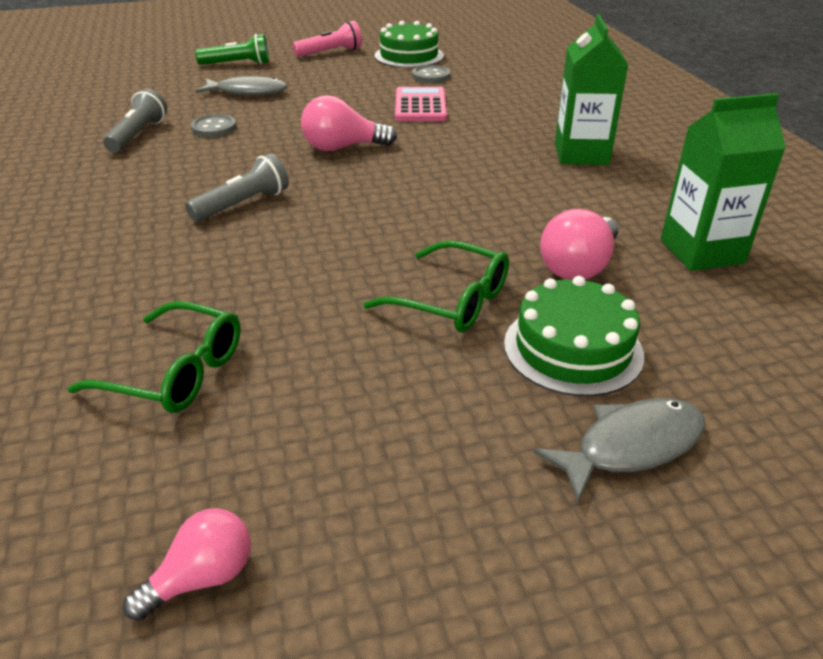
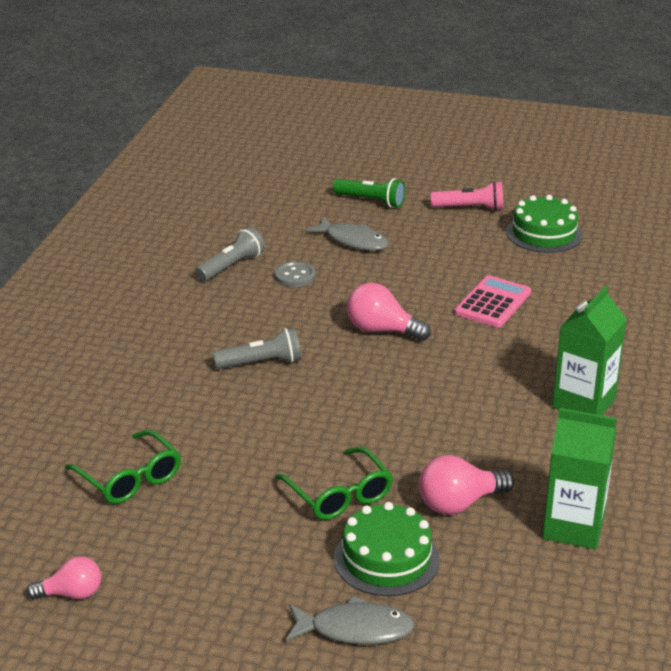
camera: 30 degrees right, 5 degrees down
(431, 76) = (539, 268): grey button -> none

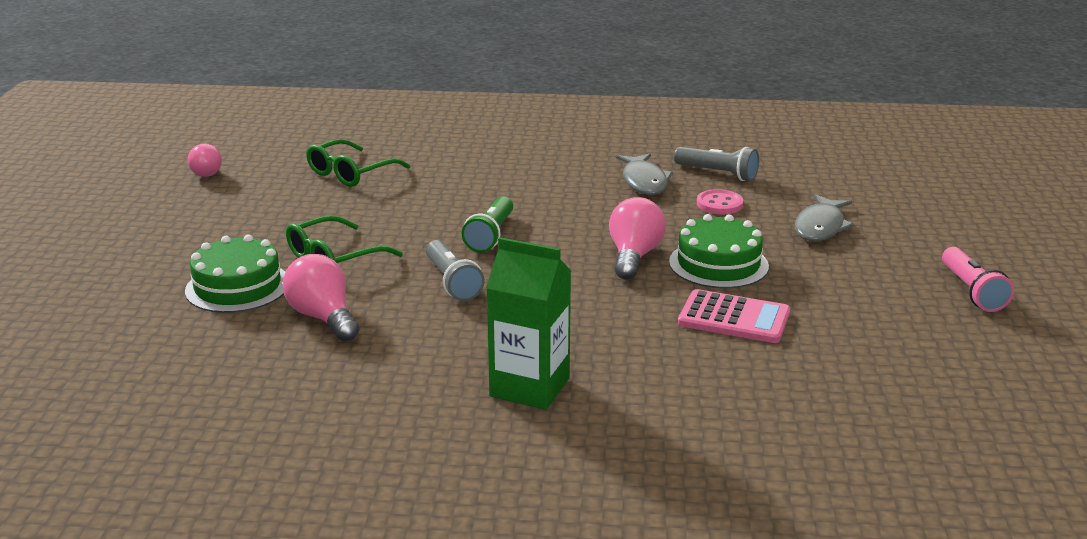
camera: 80 degrees right, 5 degrees down
(261, 363) = (544, 204): grey flashlight -> grey flashlight (452, 282)
(295, 276) = (719, 204): grey button -> pink button
(355, 629) = (143, 280): grey fish -> grey fish (644, 181)
(370, 201) = (928, 229): green flashlight -> green flashlight (491, 235)
(544, 233) = (948, 347): green cake -> green cake (718, 264)
(573, 527) = (284, 385): green carton -> none

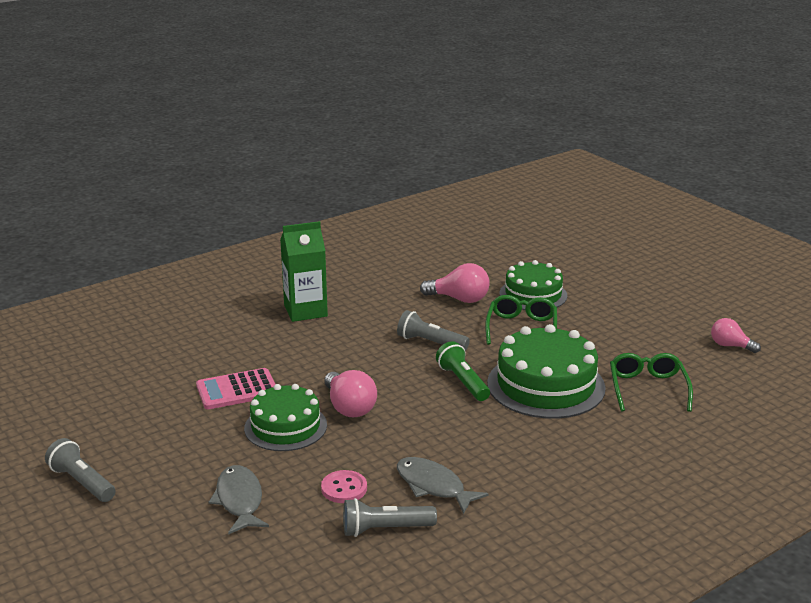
camera: 140 degrees right, 0 degrees up
(424, 205) = (546, 385): none -> green cake
(971, 291) = (82, 482): pink flashlight -> grey flashlight

